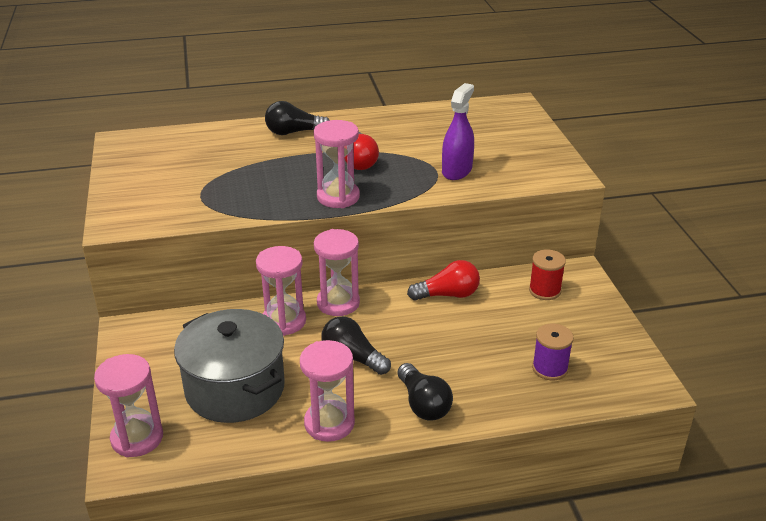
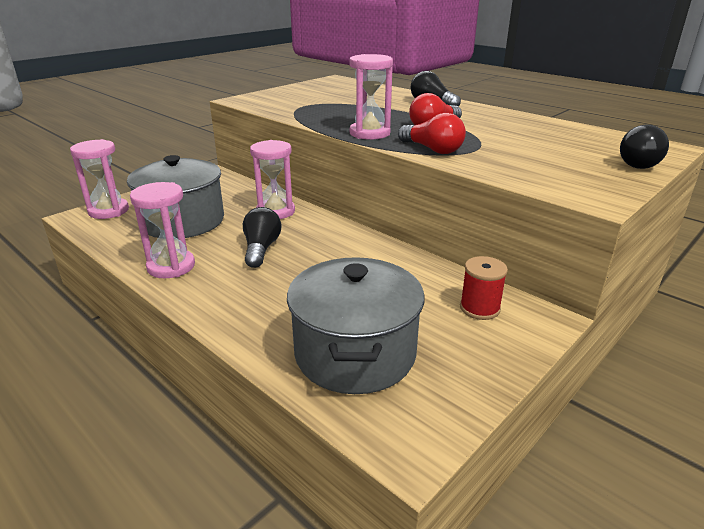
camera: 55 degrees right, 5 degrees down
(338, 303) = (322, 222): pink hourglass -> none
(423, 404) = (230, 299): black light bulb -> black light bulb (639, 163)
(448, 295) = (396, 261): red light bulb -> red light bulb (432, 150)
(456, 171) = (492, 156): purple spray bottle -> none
(550, 368) = (355, 353): purple spool -> grey pot

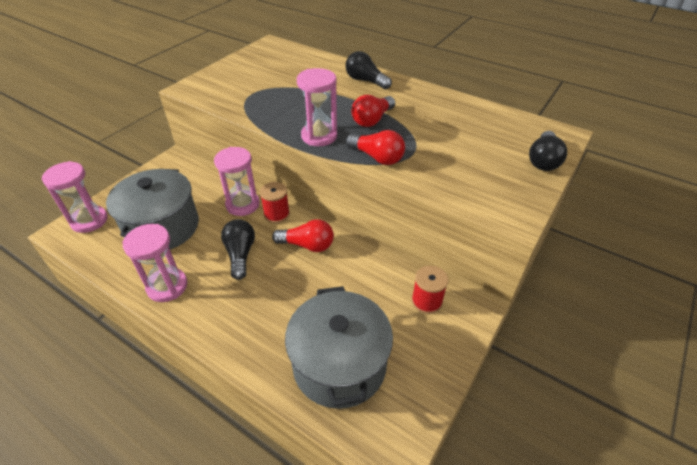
camera: 10 degrees left, 15 degrees up
(312, 222) = (277, 214): none -> red spool
(341, 248) = (307, 245): none -> red light bulb

